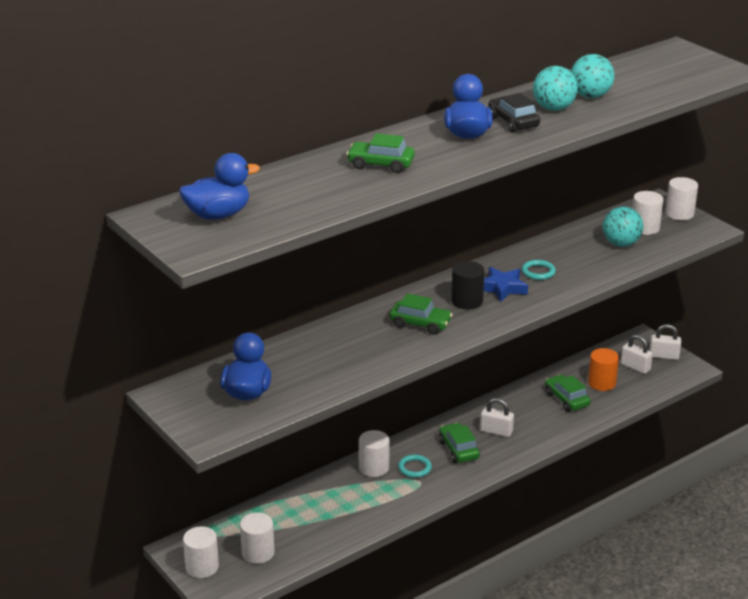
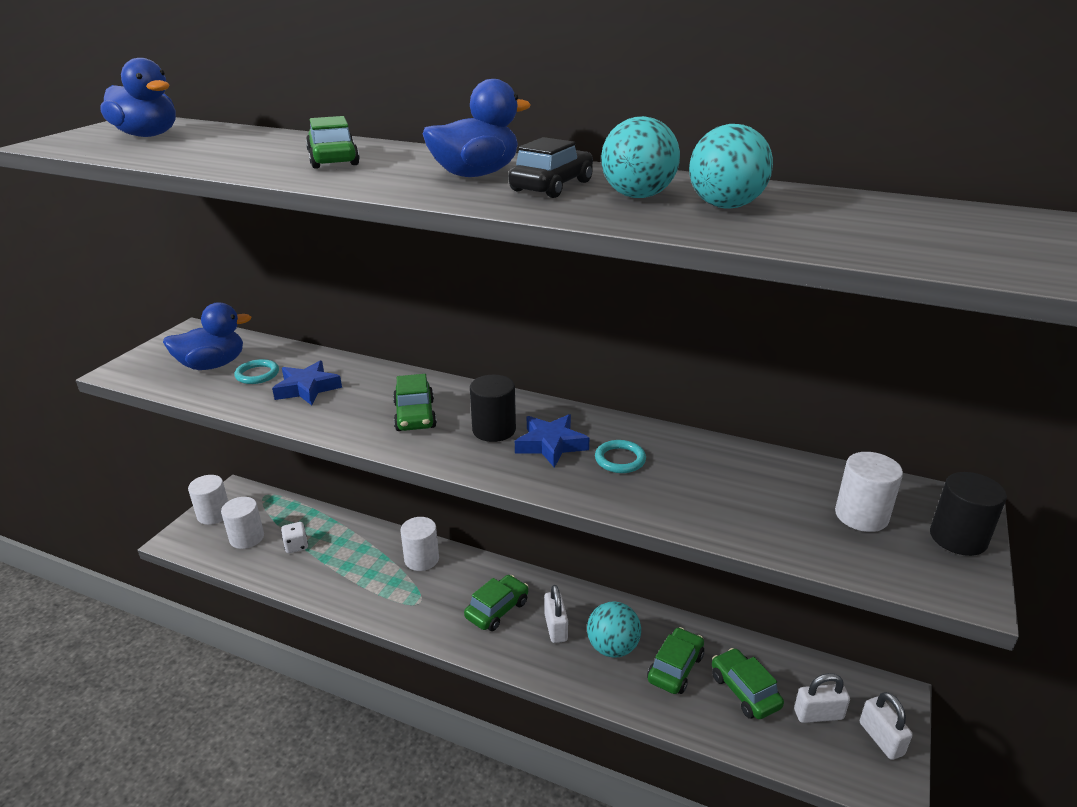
camera: 60 degrees right, 0 degrees up
(296, 527) = (296, 546): none -> white dice
(335, 357) = (307, 388): none -> blue star
(414, 468) = (440, 588): turquoise ring -> turquoise ring (257, 374)
(602, 383) = (744, 691): orange cylinder -> green car
(621, 244) = (783, 506): turquoise ball -> turquoise ball (612, 647)
(635, 367) = (818, 714): white padlock -> white padlock turned 75 degrees clockwise
(679, 214) = (958, 538): white cylinder -> black cylinder

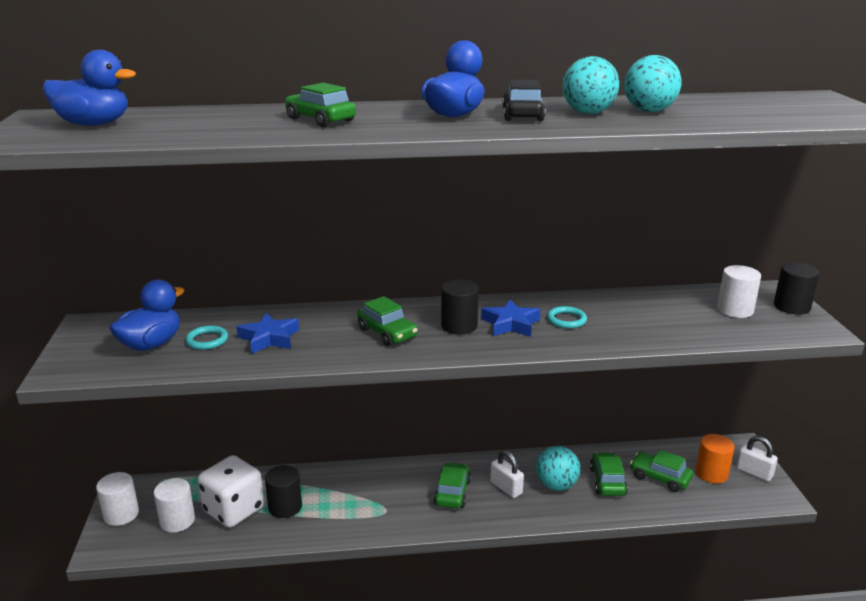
camera: 30 degrees left, 5 degrees down
(296, 546) = (234, 510): white dice -> white dice, size x2.19
(338, 560) = (285, 507): none -> black cylinder
(421, 559) = (358, 480): white cylinder -> none
(818, 714) = (711, 473): white padlock -> orange cylinder

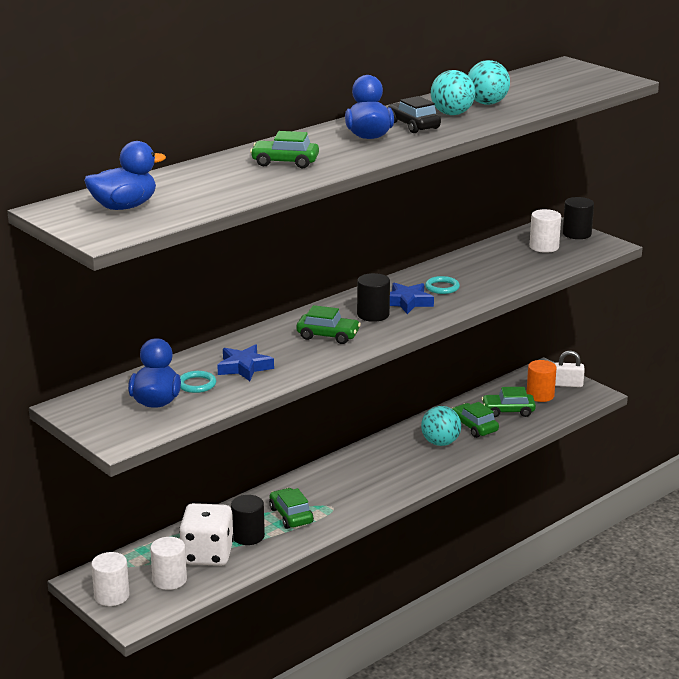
camera: 35 degrees left, 0 degrees up
(452, 492) = (369, 476): green car -> green car (291, 515)
(506, 488) = (405, 458): white padlock -> none

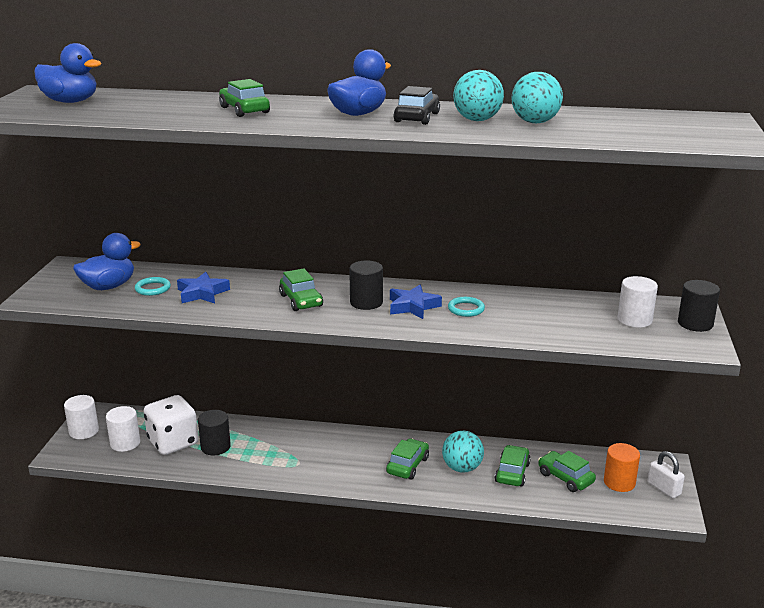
camera: 50 degrees right, 0 degrees up
(291, 515) = (264, 451): green car -> green car (407, 465)

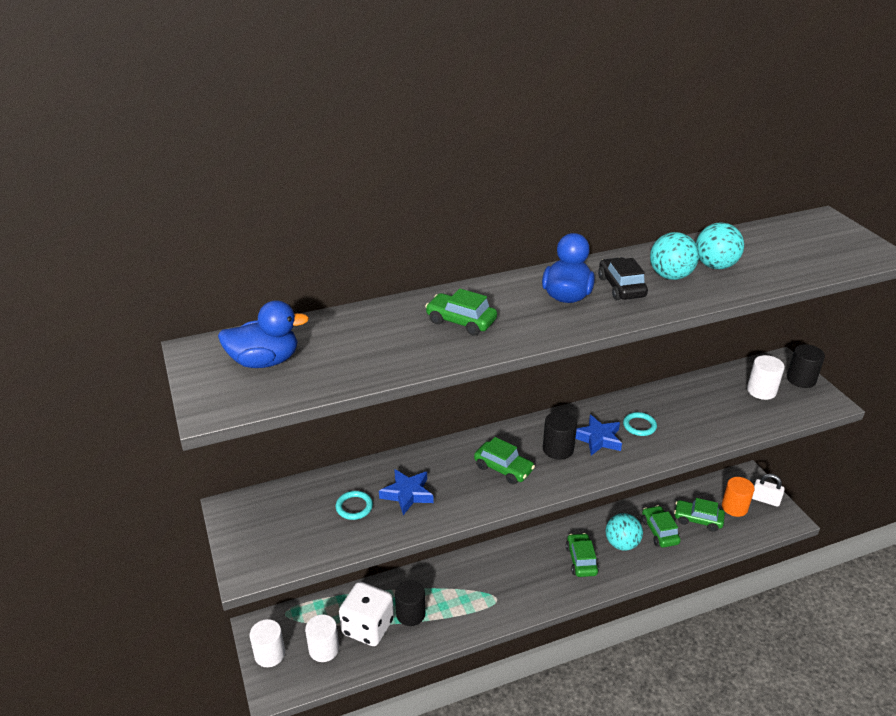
camera: 30 degrees left, 10 degrees up
(108, 286) = (307, 521): blue duck -> none

